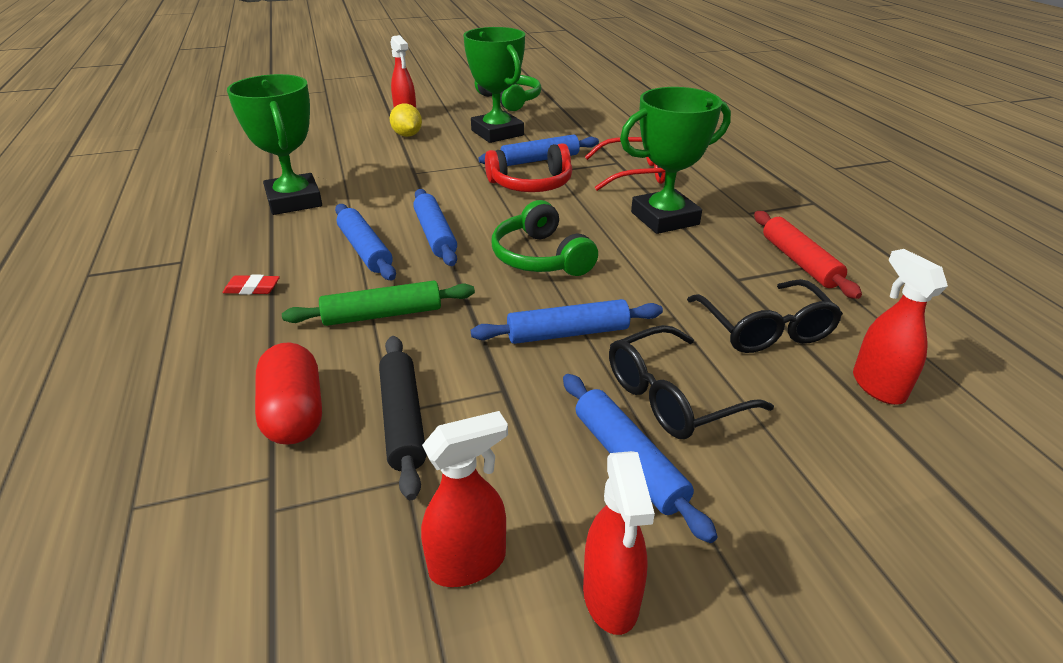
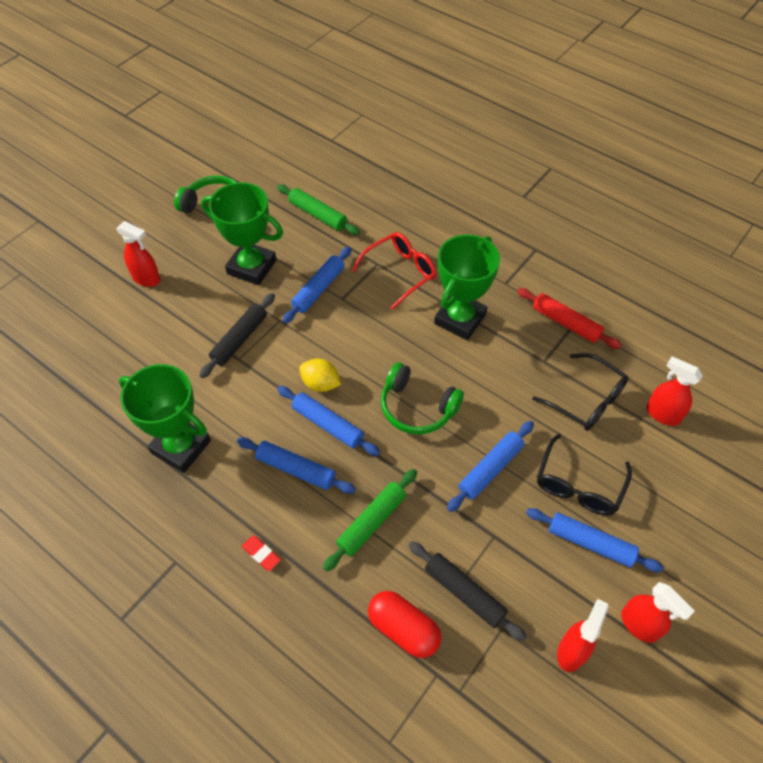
camera: 35 degrees left, 20 degrees up
(252, 288) = (261, 554): red eraser -> red eraser turned 75 degrees clockwise
(407, 135) = (179, 308): yellow lemon -> yellow lemon (320, 384)
(431, 164) = (239, 339): none -> black rolling pin
(531, 184) = (340, 326): red headphones -> none
(594, 124) = (318, 215): none -> green rolling pin

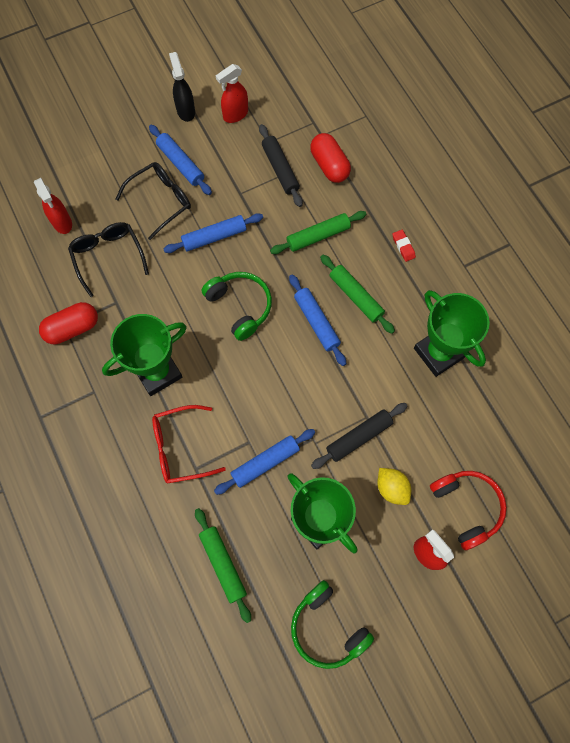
camera: 155 degrees left, 15 degrees up
(117, 323) = (466, 507): none -> red headphones
(296, 469) = (356, 296): blue rolling pin -> green rolling pin
(320, 384) = (306, 361): yellow lemon -> yellow lemon (392, 488)
(566, 323) = (72, 328): red rolling pin -> red capsule
(639, 625) = (185, 111): red spray bottle -> black spray bottle

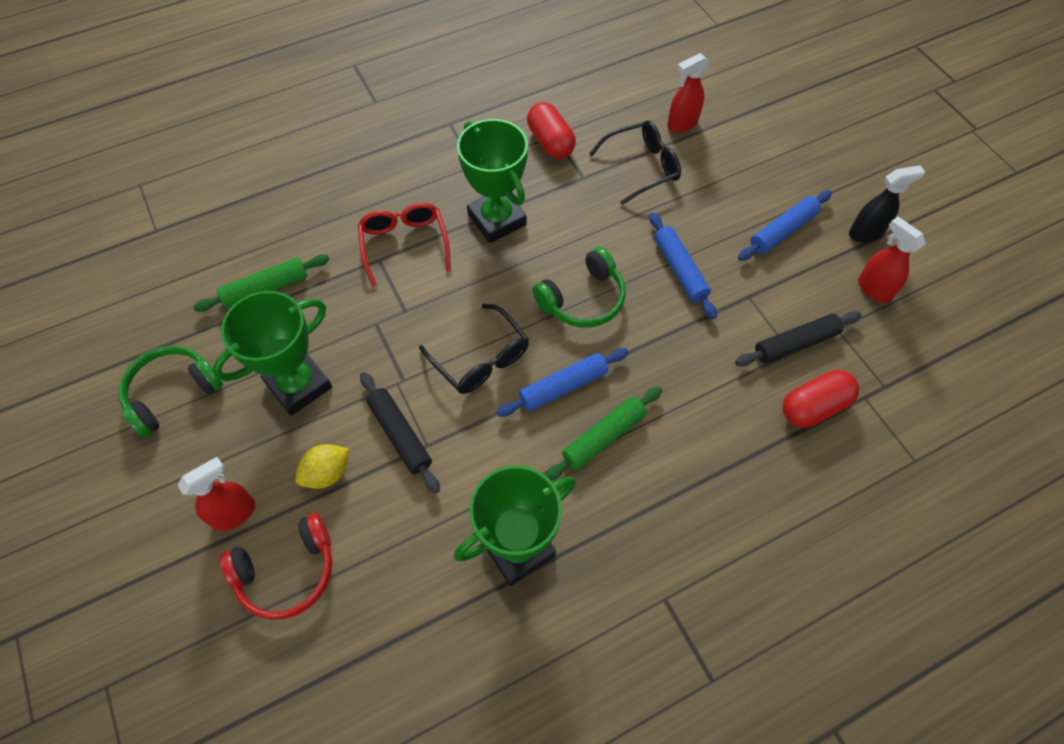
camera: 90 degrees right, 10 degrees down
(161, 201) = (724, 213): black glasses -> black glasses (481, 359)
(265, 463) = (377, 328): blue rolling pin -> none
(318, 236) = (694, 390): green rolling pin -> none
(403, 247) = (689, 506): red eraser -> none

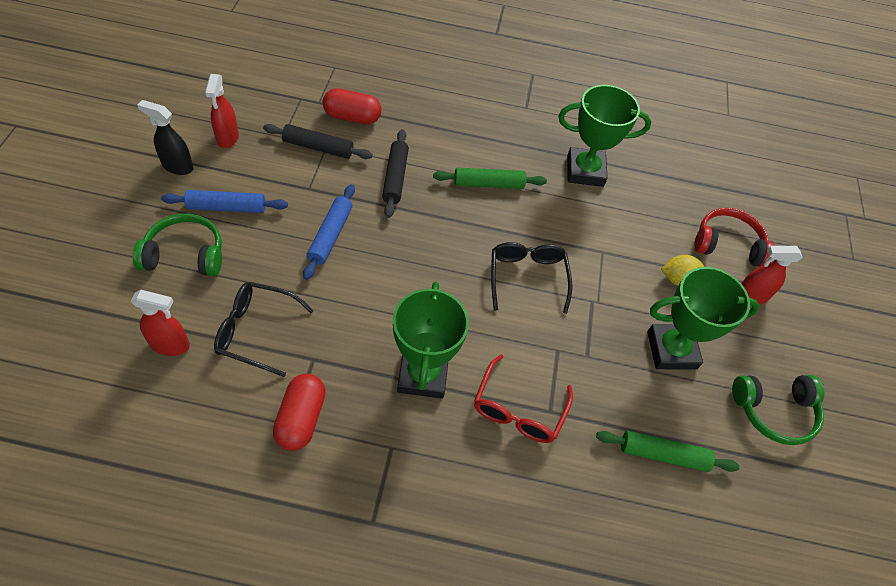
camera: 150 degrees left, 5 degrees down
(400, 435) = (616, 269): black rolling pin -> black rolling pin (395, 177)
(563, 387) = (487, 224): blue rolling pin -> none
(583, 299) = (419, 265): green headphones -> green headphones (185, 254)

